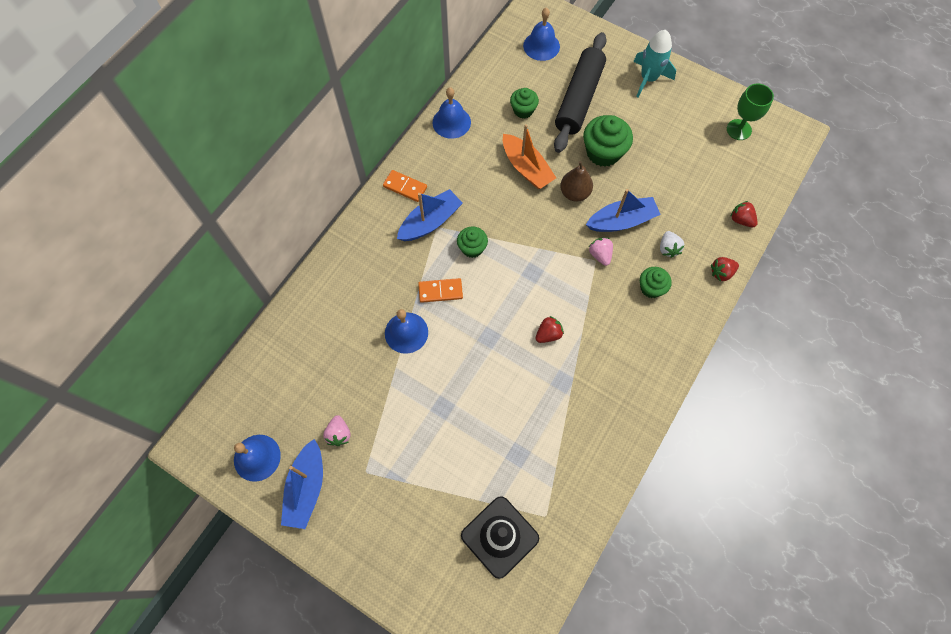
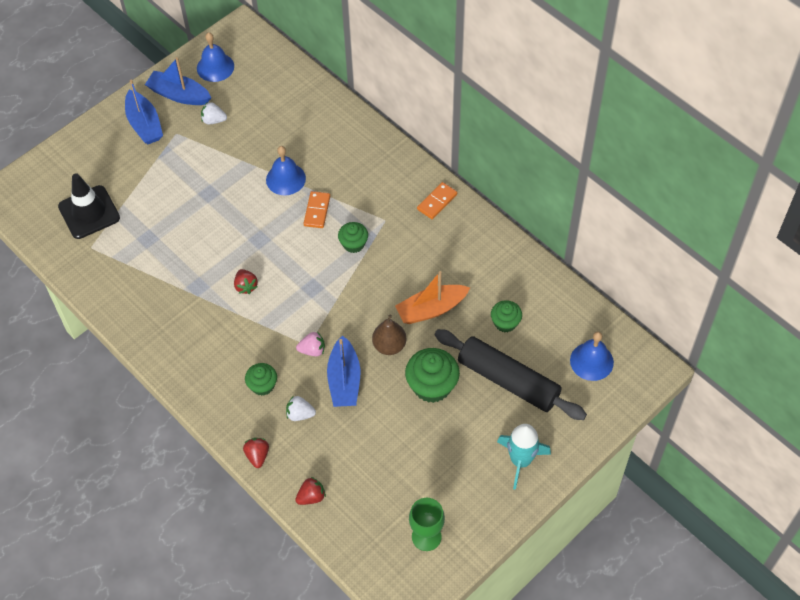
camera: 105 degrees right, 10 degrees down
(339, 434) = (213, 120): pink strawberry -> white strawberry
(430, 222) = (392, 215): blue boat -> blue boat (144, 124)
(451, 122) = (505, 254): blue bell -> none

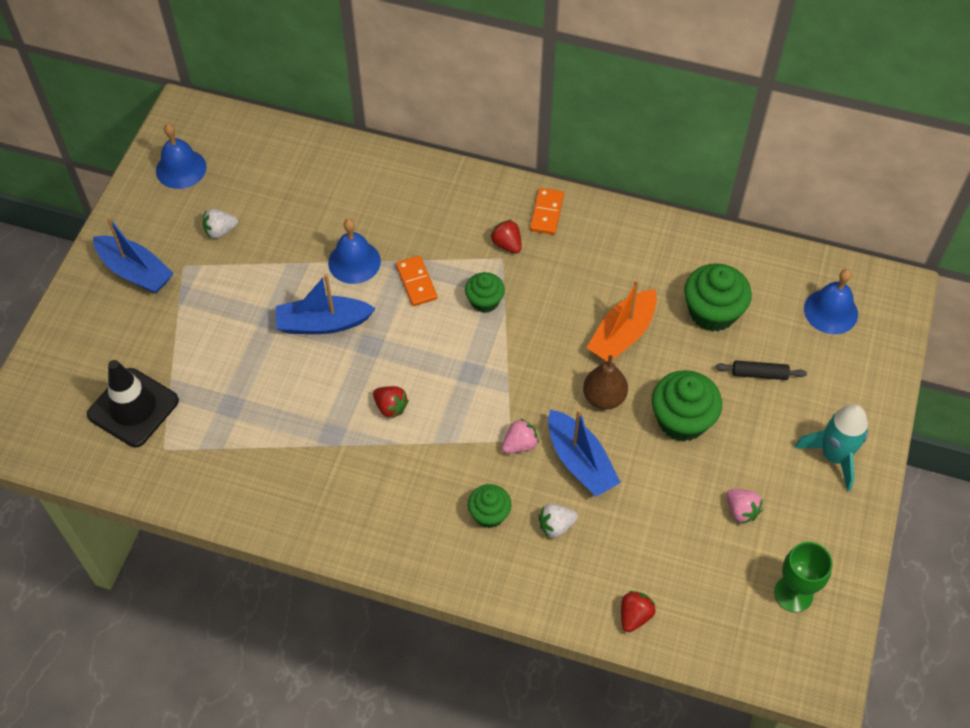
camera: 30 degrees left, 0 degrees up
(179, 95) = (157, 219): blue boat -> blue boat (323, 323)
(257, 456) = (539, 600): red strawberry -> red strawberry (507, 244)
(429, 465) = (741, 511): none -> pink strawberry
(505, 323) = (712, 312): green cupcake -> green cupcake, size x1.66
(508, 380) = (759, 374): black rolling pin -> black rolling pin, size x0.41

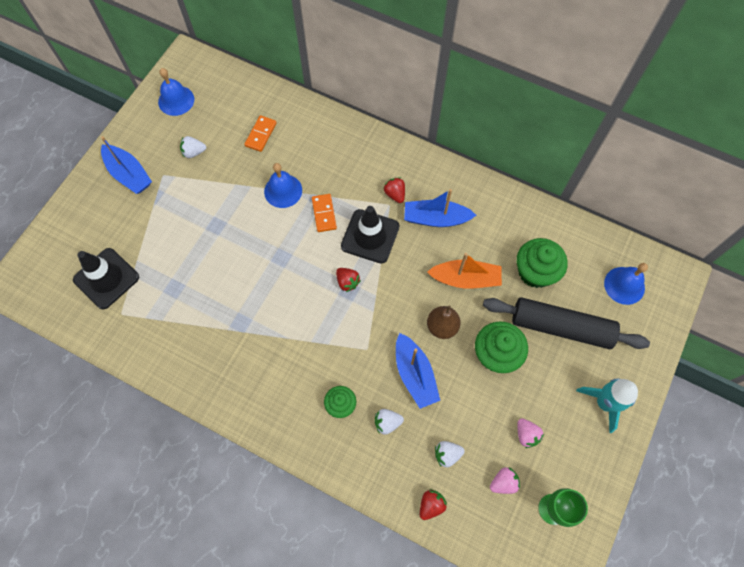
camera: 10 degrees right, 10 degrees up
(323, 323) = (251, 235): blue boat -> blue boat (436, 219)
(390, 407) = (286, 308): red strawberry -> red strawberry (347, 282)
(484, 301) = (370, 236): green cupcake -> black traffic cone
(520, 444) = (373, 353): pink strawberry -> pink strawberry (503, 482)
(546, 213) = (428, 174): orange domino -> orange domino (260, 134)
(622, 334) = (465, 279): orange boat -> orange boat turned 135 degrees counterclockwise
(643, 551) = (447, 454): none -> white strawberry
(759, 374) = (561, 327): black rolling pin -> black rolling pin, size x2.42

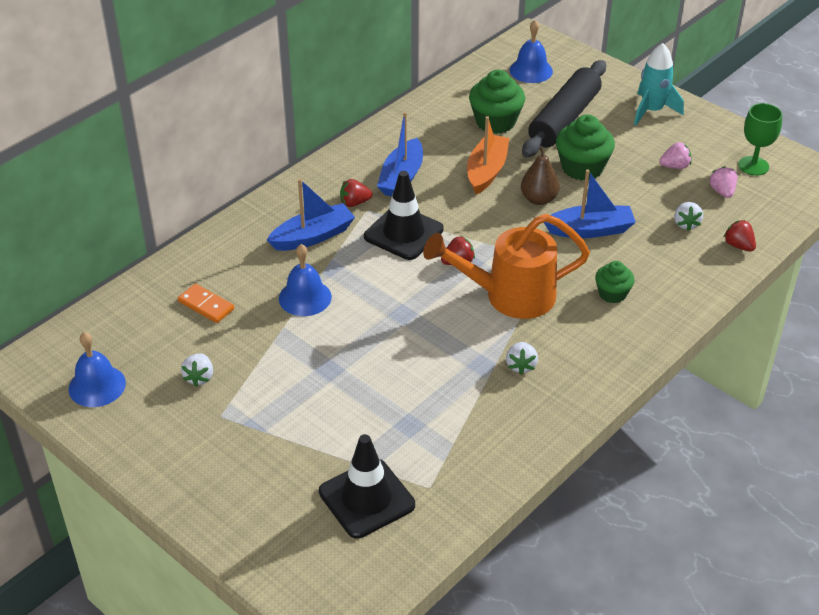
camera: 75 degrees left, 25 degrees down
(129, 174) = (200, 454): blue boat -> blue boat (312, 236)
(318, 327) = (510, 296): none -> orange watering can
(324, 214) = (355, 266): orange domino -> none
(387, 422) = (641, 261): white strawberry -> white strawberry (521, 366)

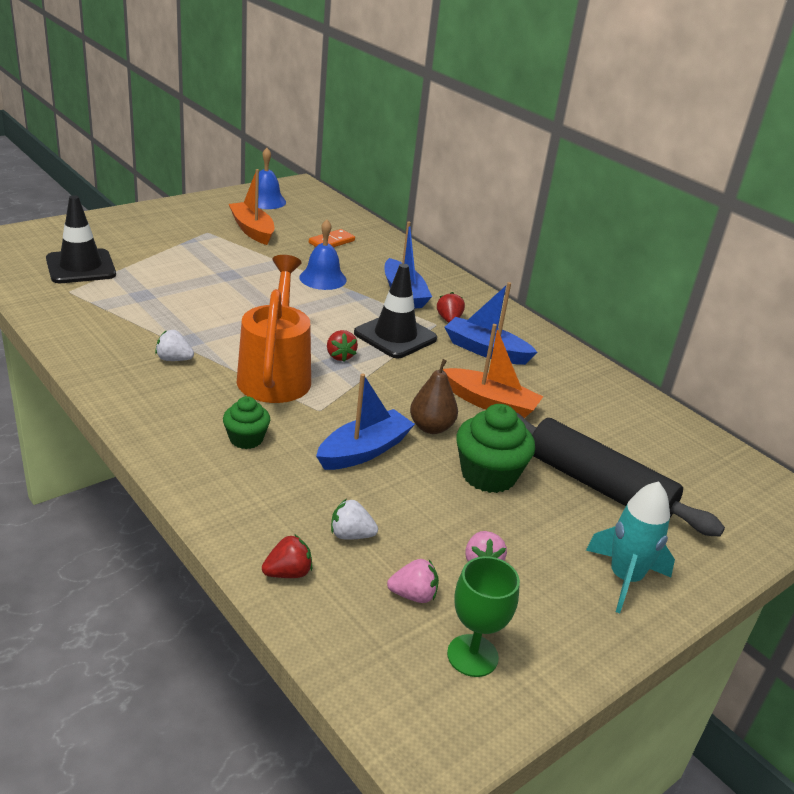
camera: 95 degrees right, 10 degrees down
(199, 377) = (252, 230): white strawberry -> orange boat
(495, 122) = (590, 430): green cupcake -> none
(531, 70) = (714, 484): blue bell -> none
(590, 230) = (364, 451): blue boat -> blue boat turned 135 degrees counterclockwise

